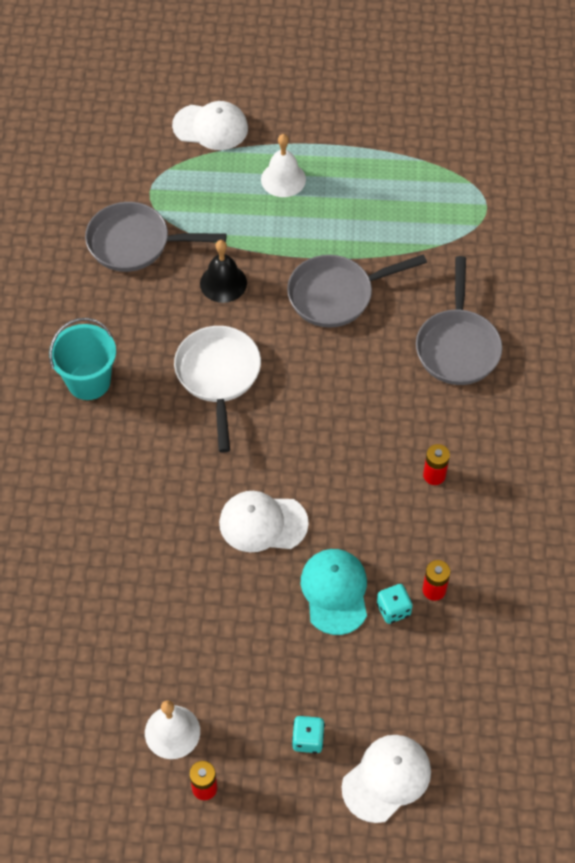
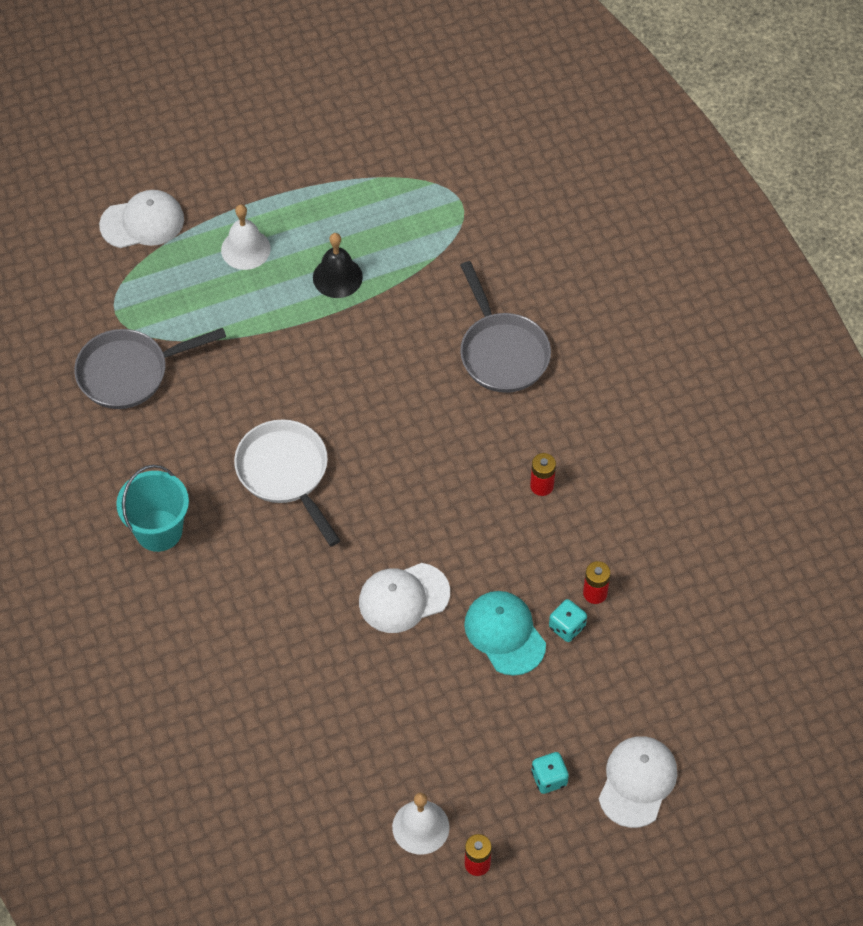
camera: 25 degrees left, 0 degrees up
(223, 283) = (241, 378): black bell -> black bell (337, 277)
(336, 295) = (359, 347): grey pan -> none

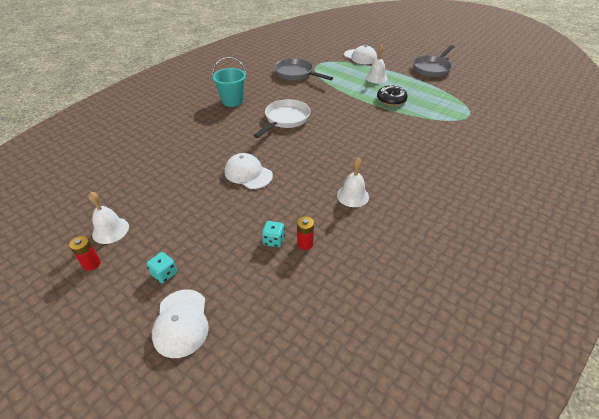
camera: 60 degrees right, 15 degrees down
(337, 277) = (391, 100): black bell -> black donut
(502, 352) = (411, 154): grey pan -> grey pan (432, 68)
(505, 634) = (252, 216): turquoise cap -> none
(542, 486) = (352, 196): red battery -> white bell
(637, 782) = (181, 323): white cap -> white cap turned 90 degrees clockwise

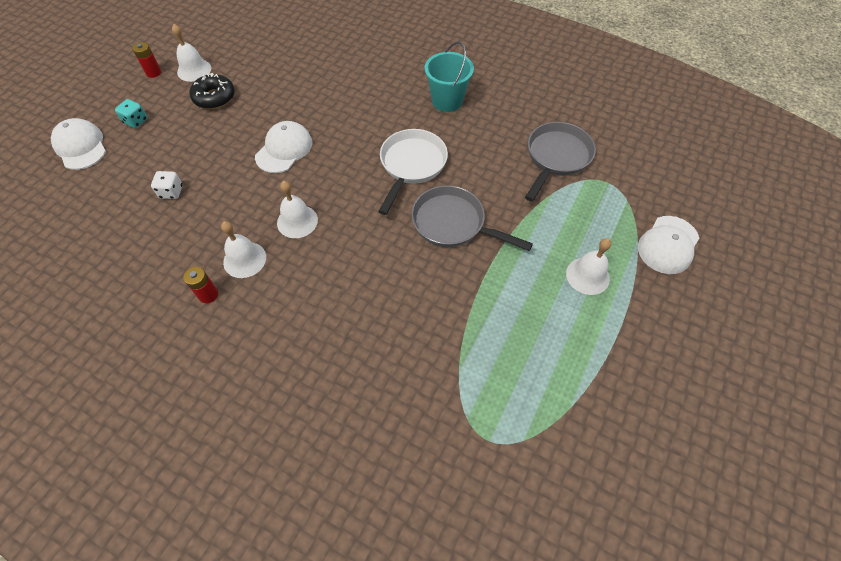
camera: 80 degrees right, 15 degrees up
(181, 323) = (80, 146): white cap -> white cap turned 75 degrees clockwise
(273, 240) = (171, 192): turquoise dice -> white dice
(285, 119) = (411, 165): white pan -> white pan turned 90 degrees counterclockwise
(305, 244) = (164, 220): red battery -> red battery (208, 295)
(322, 169) = (297, 221): none -> white bell
(391, 100) = (509, 301): black donut -> black donut (214, 97)
(432, 68) = (675, 381): grey pan -> grey pan (453, 223)

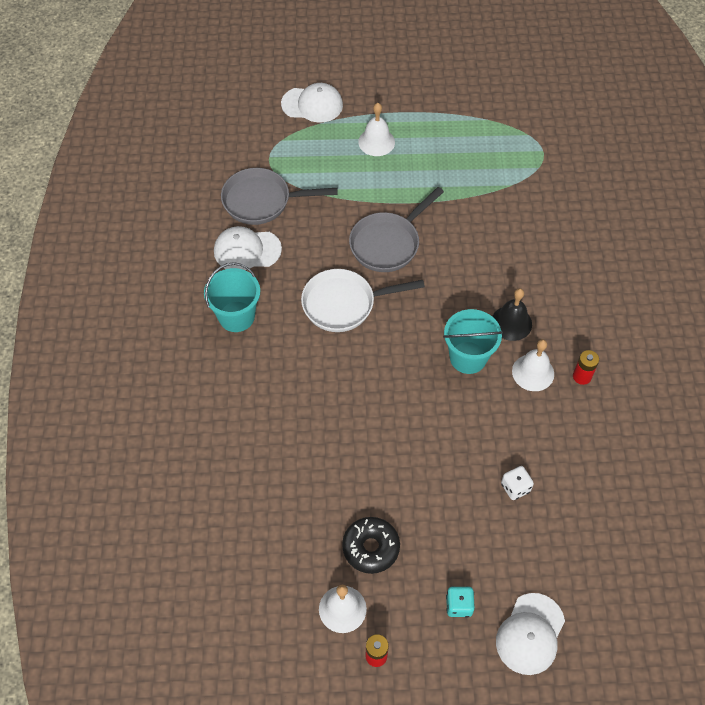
camera: 120 degrees left, 0 degrees up
(284, 149) = (396, 423): white cap -> white cap (247, 250)
(297, 221) = (468, 357): white bell -> turquoise bucket
(302, 272) = (511, 323): none -> black bell
(453, 223) = (388, 243): grey pan -> grey pan turned 45 degrees clockwise

